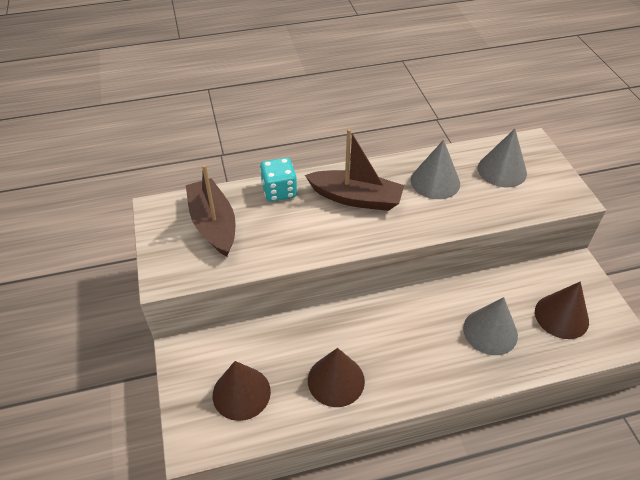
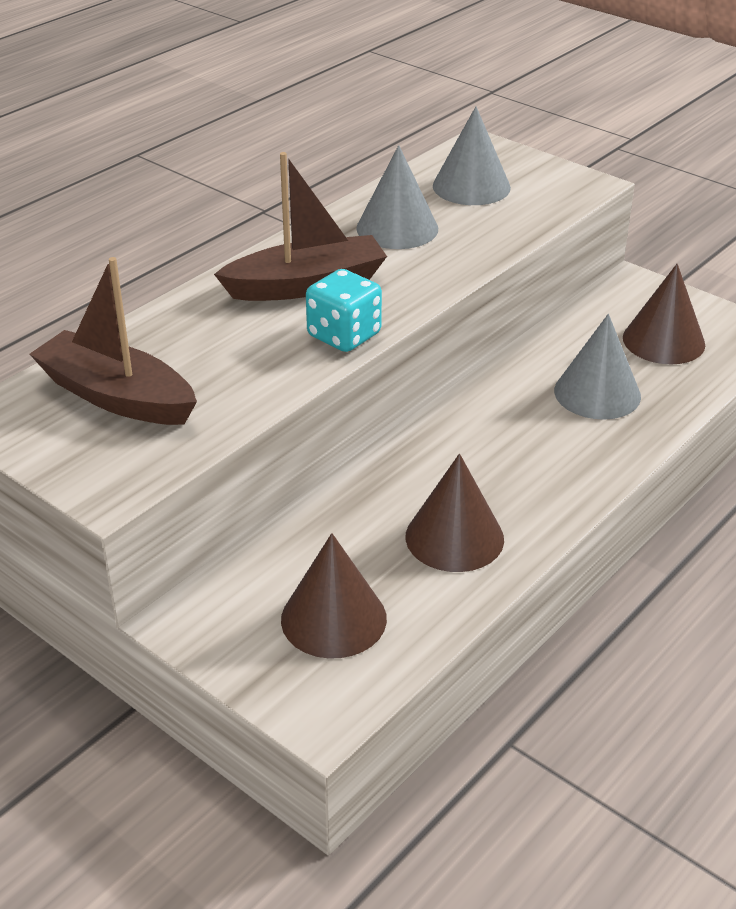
camera: 35 degrees left, 10 degrees down
(279, 191) = (180, 319): turquoise dice -> turquoise dice (344, 335)

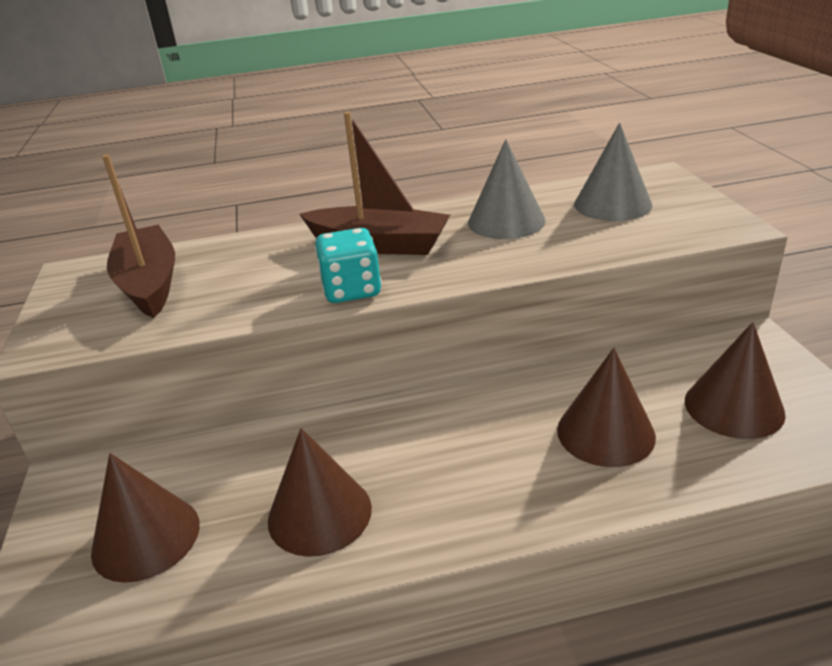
camera: 40 degrees right, 5 degrees down
(597, 393) = (605, 433): grey cone -> brown cone

